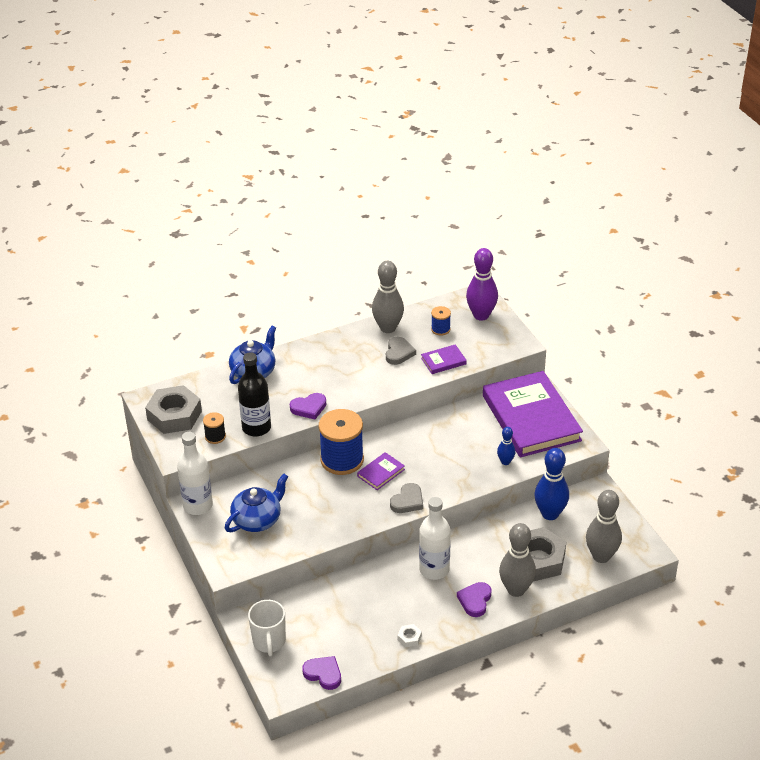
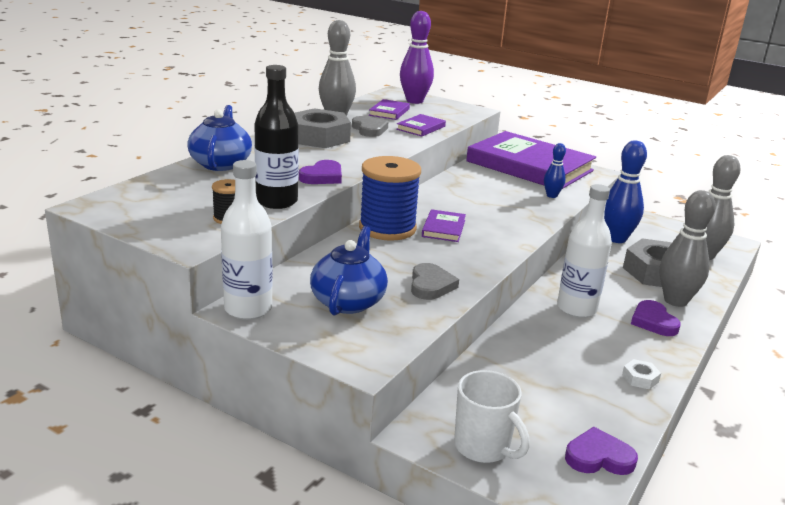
camera: 35 degrees left, 15 degrees down
(174, 415) = (148, 212): grey nut -> grey nut (319, 137)
(407, 501) = (502, 242): grey heart -> grey heart (431, 285)
(440, 329) = (389, 112): blue spool -> purple book

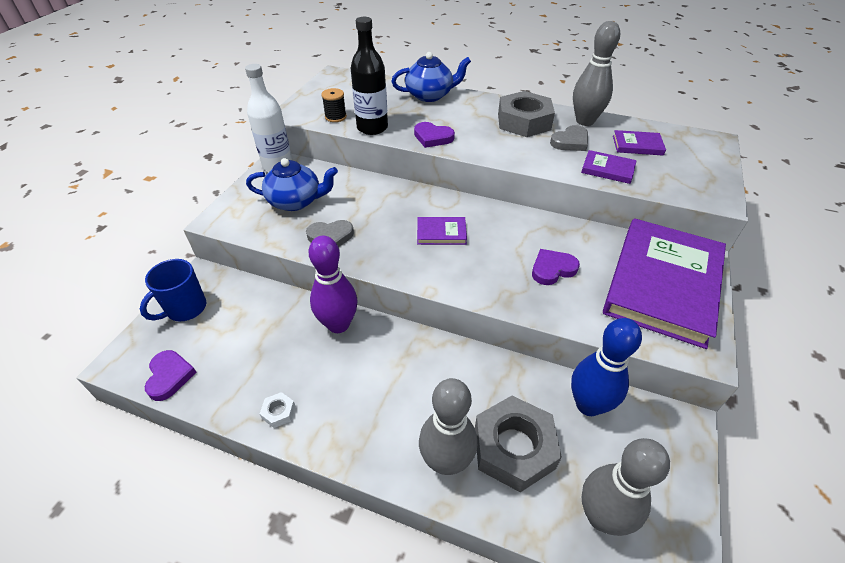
camera: 80 degrees right, 20 degrees up
(387, 228) = (424, 202): blue spool -> none
(414, 101) = (697, 155): purple bowling pin -> purple bowling pin (338, 324)
(483, 447) = (185, 309): white mug -> blue mug
(551, 195) = (580, 307): blue bowling pin -> none
(576, 308) = (394, 362): white bottle -> none
(653, 322) = (389, 432): purple heart -> purple heart (552, 269)

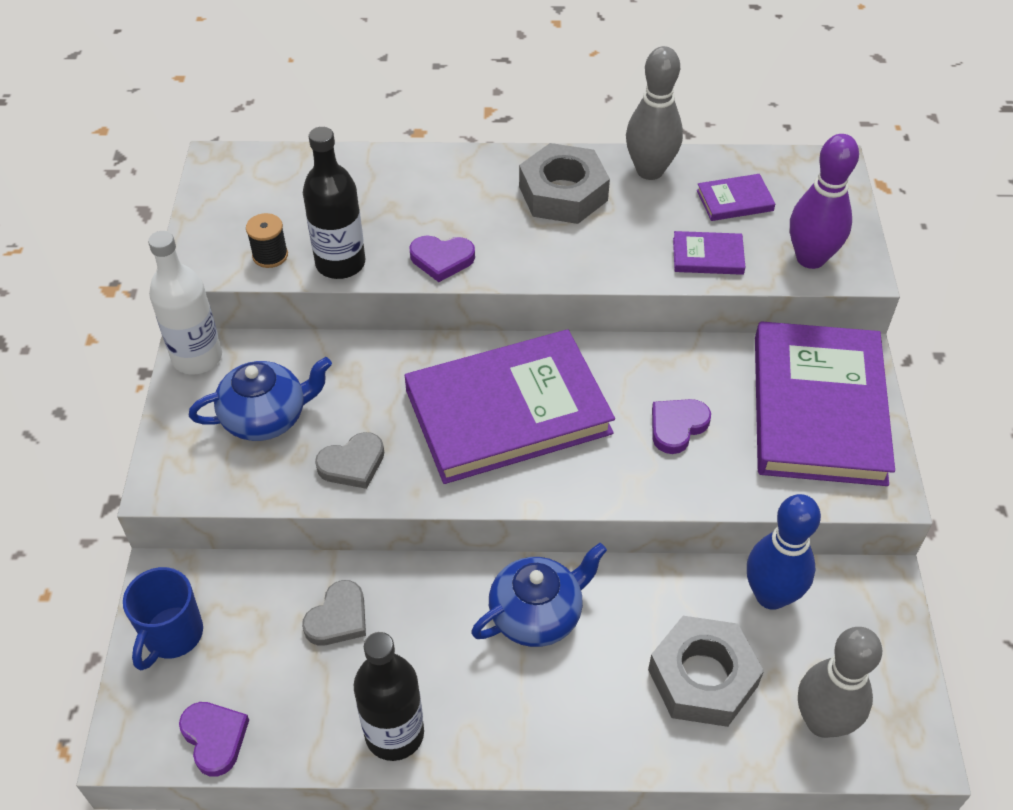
camera: 20 degrees left, 5 degrees up
(279, 412) = (394, 734): white nut -> black bottle
(338, 324) = (411, 588): purple bowling pin -> purple bowling pin (810, 258)
(430, 95) = (398, 172): blue teapot -> blue teapot (537, 614)
(441, 233) = (508, 411): purple book -> purple book, size x2.47
(446, 461) = (631, 721): grey bowling pin -> none
(570, 142) = (642, 217): grey heart -> grey heart (338, 618)

